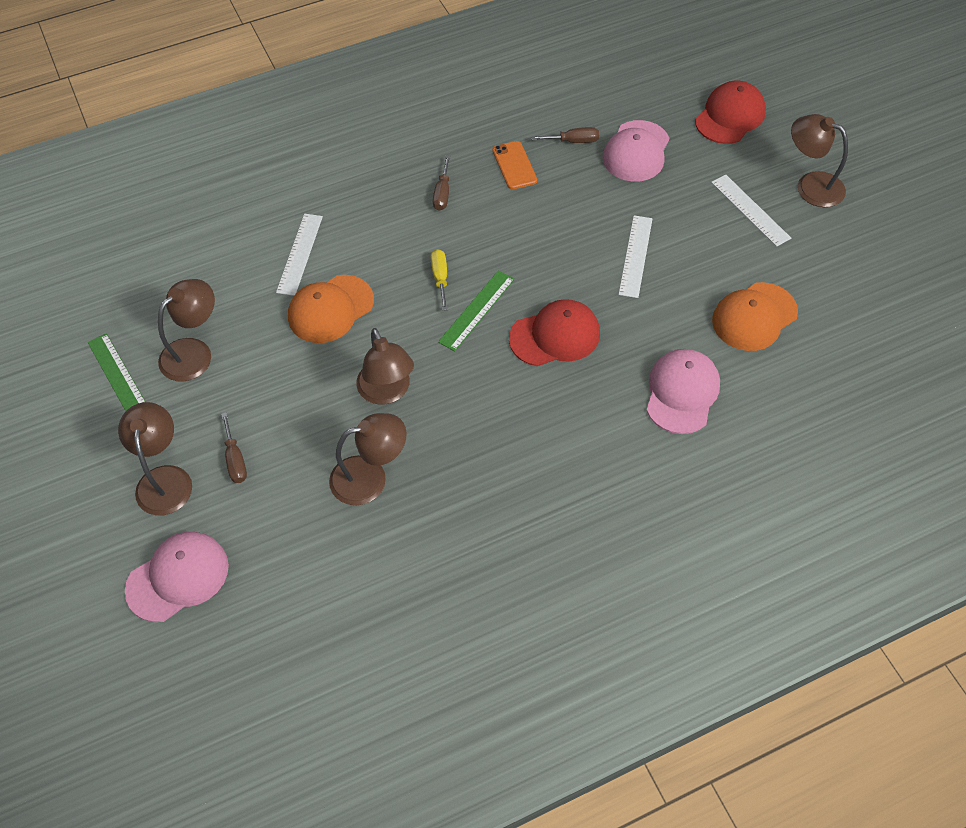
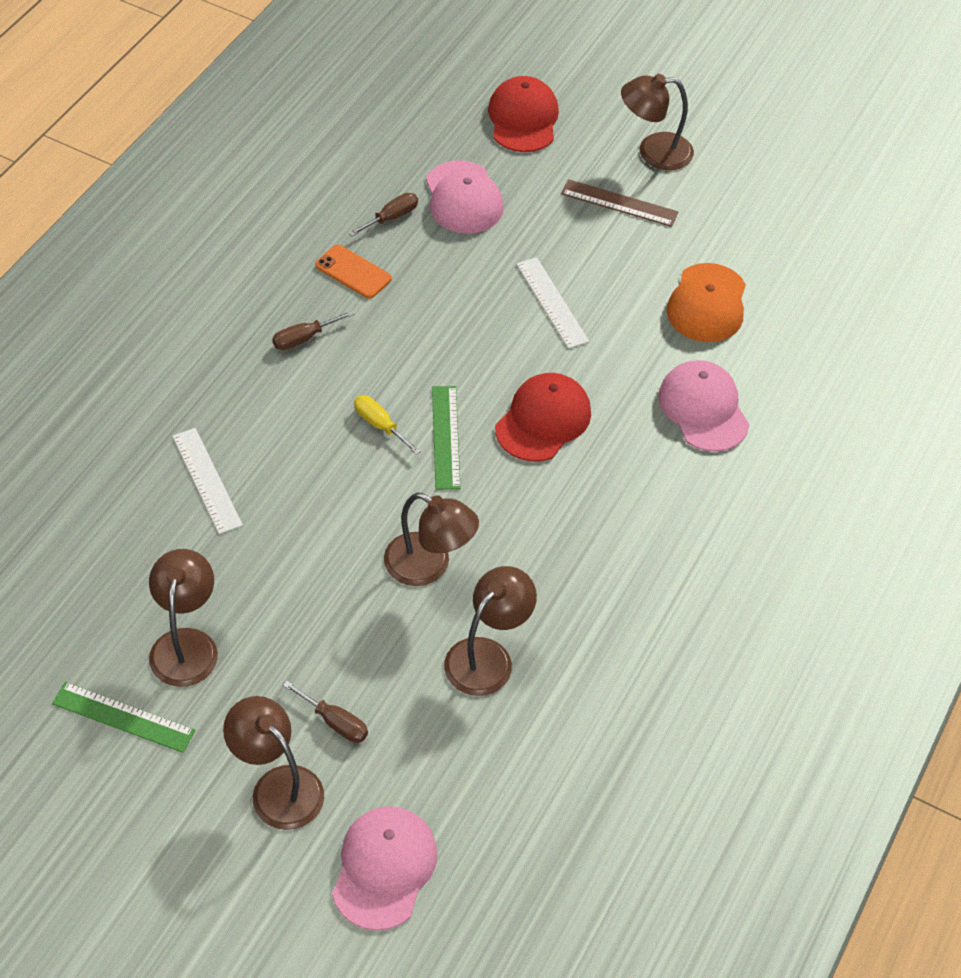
camera: 40 degrees left, 5 degrees down
(330, 309) = (294, 518): orange cap -> none
(442, 193) = (304, 338): brown screwdriver -> brown screwdriver turned 90 degrees clockwise
(750, 210) = (619, 203): white ruler -> brown ruler

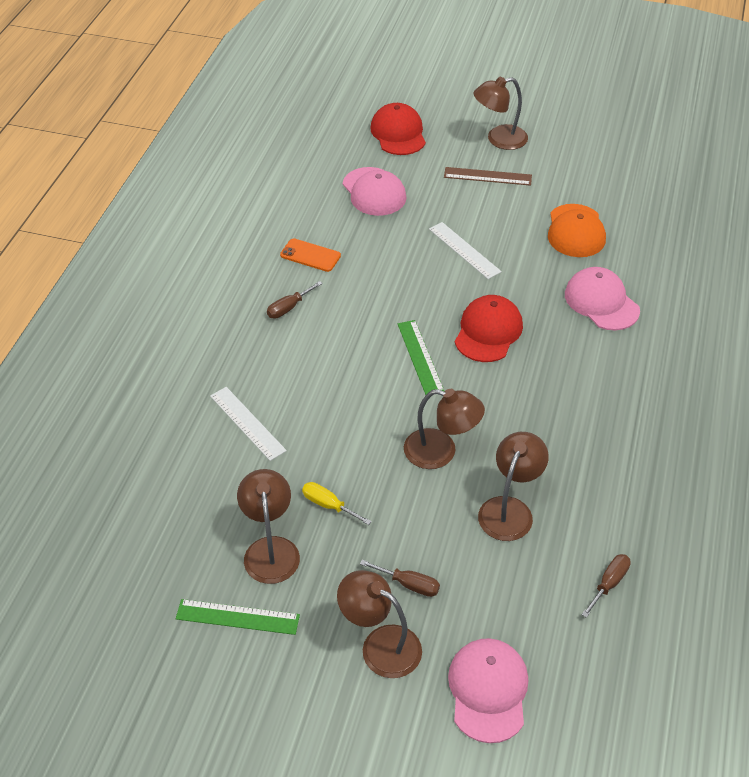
camera: 10 degrees left, 5 degrees down
(380, 425) = (367, 358): yellow screwdriver -> yellow screwdriver (328, 505)
(391, 218) = (326, 214): brown screwdriver -> brown screwdriver (609, 583)

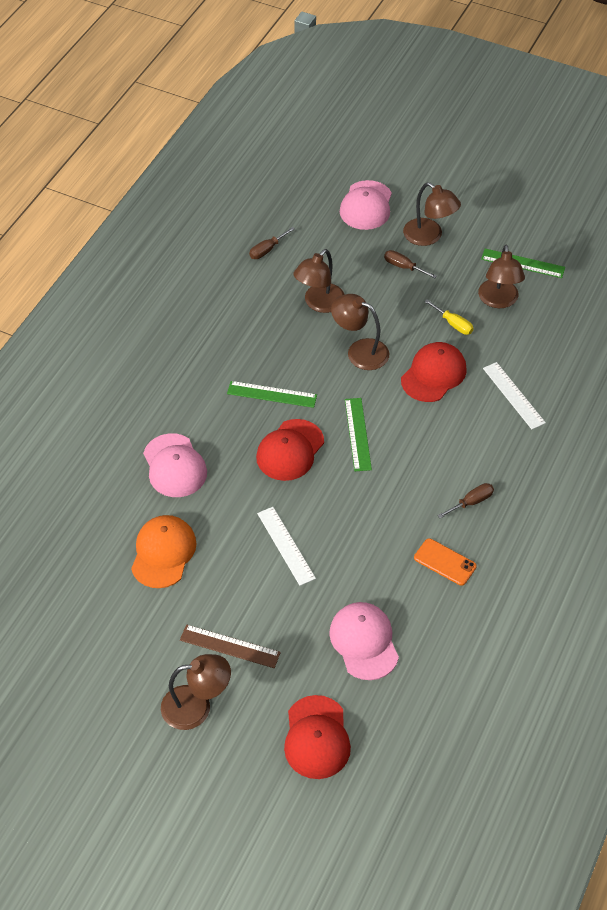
camera: 170 degrees left, 5 degrees up
(345, 435) = (433, 374): none -> red cap
(528, 386) = (272, 394): none -> green ruler

